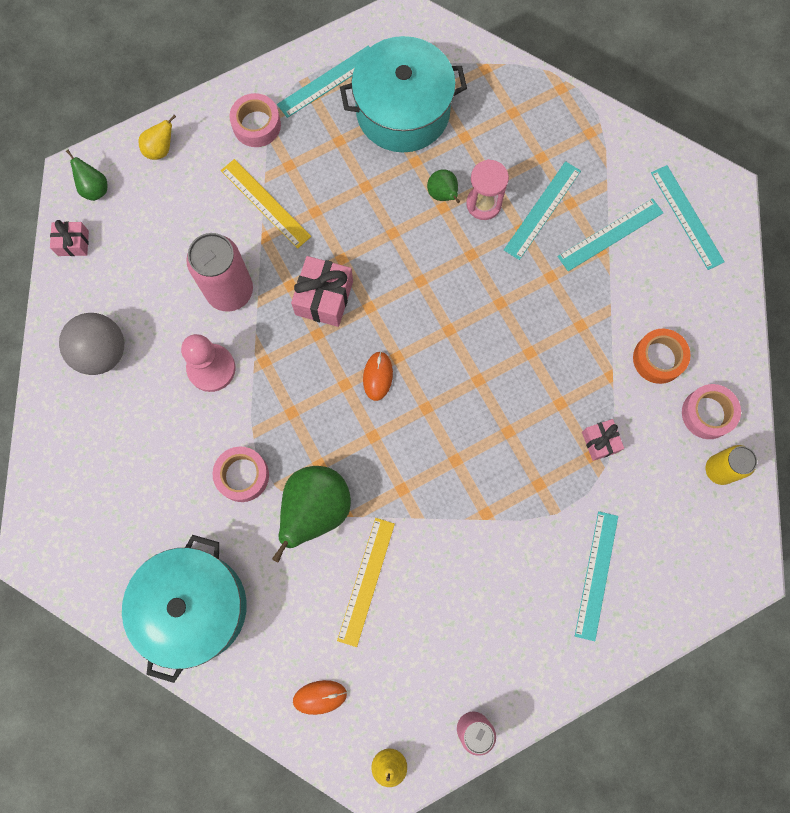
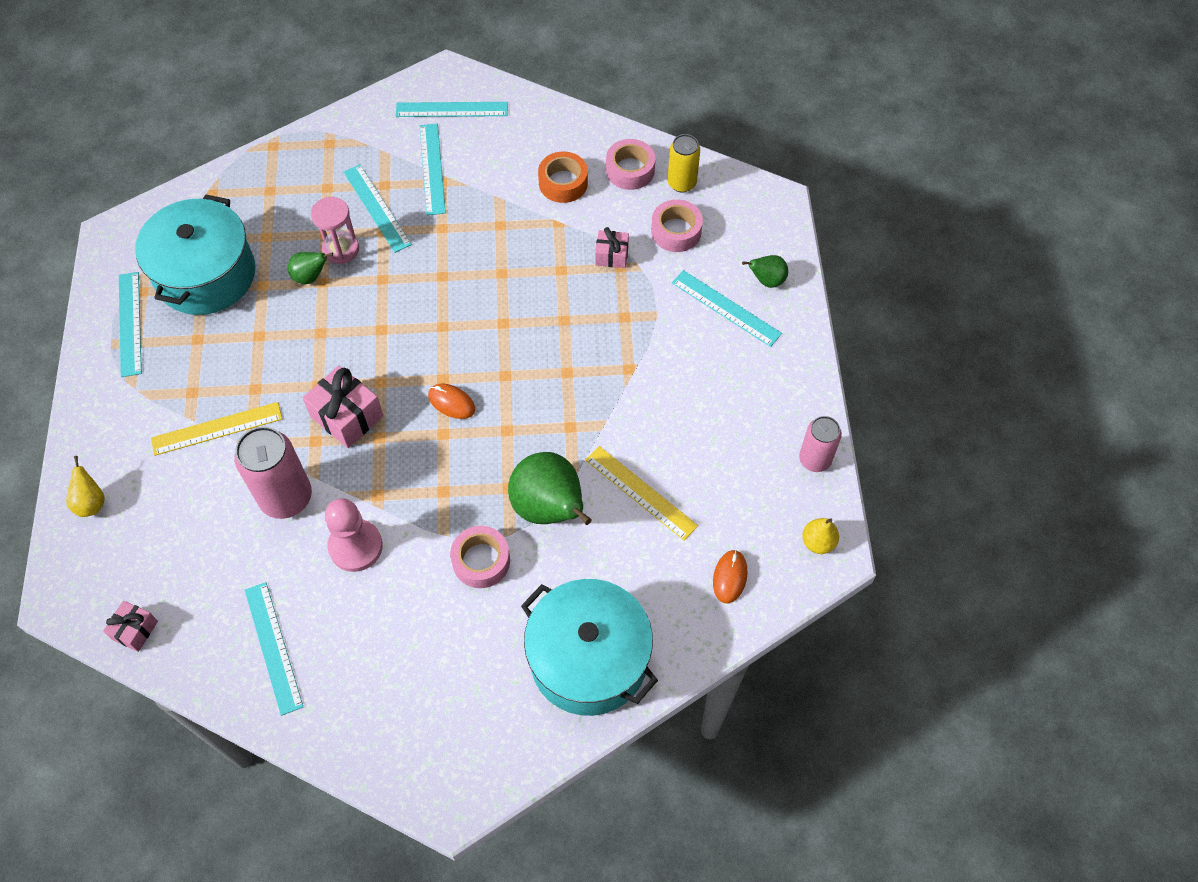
camera: 65 degrees left, 15 degrees down
(94, 188) = (89, 585): green pear -> green pear (767, 280)
(102, 352) = (273, 647): grey ball -> turquoise ruler
(256, 125) = (129, 403): pink tape -> pink tape (676, 231)

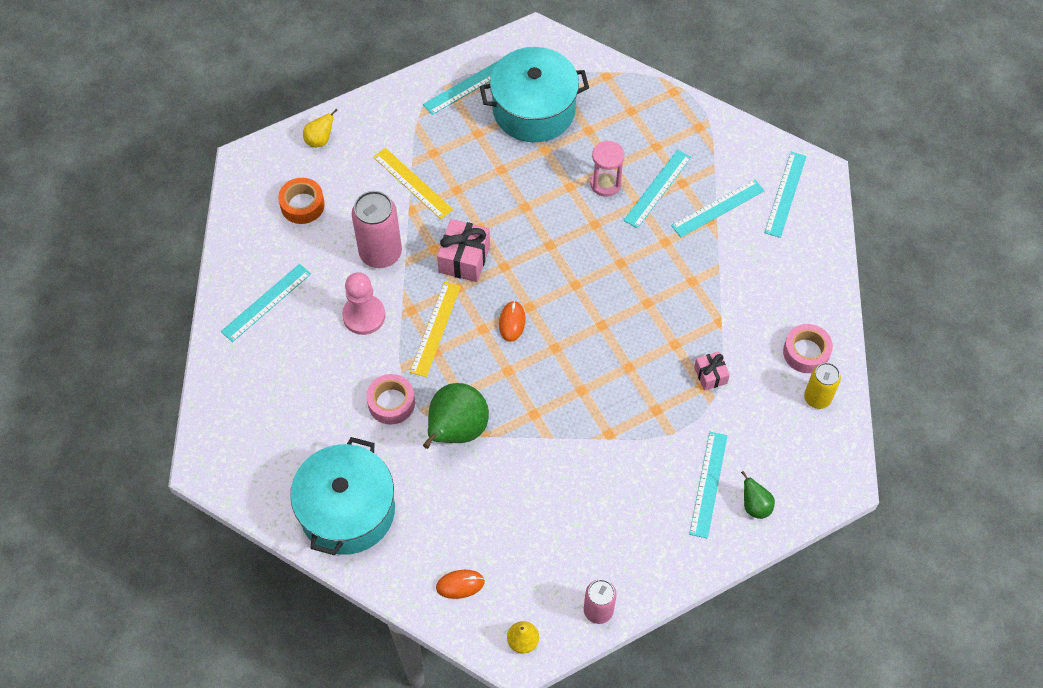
camera: 65 degrees right, 0 degrees up
(135, 630) = (242, 215): pink gift -> none
(310, 277) = (569, 176): green pear -> none
(451, 110) = (785, 194): turquoise ruler -> turquoise ruler turned 45 degrees clockwise
(563, 183) = (761, 308): orange tape -> orange tape (302, 205)
(640, 493) = (501, 489): yellow ruler -> yellow ruler (435, 328)
(676, 231) = (764, 414): pink tape -> none

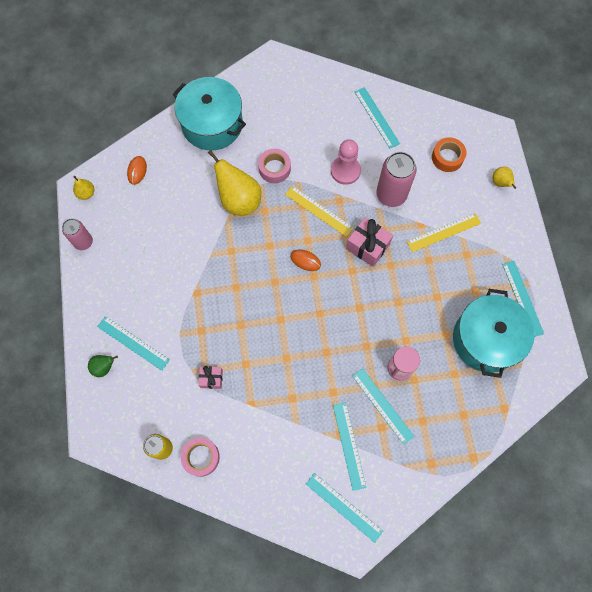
camera: 110 degrees right, 10 degrees up
(456, 430) = (239, 200): green pear -> yellow pear

